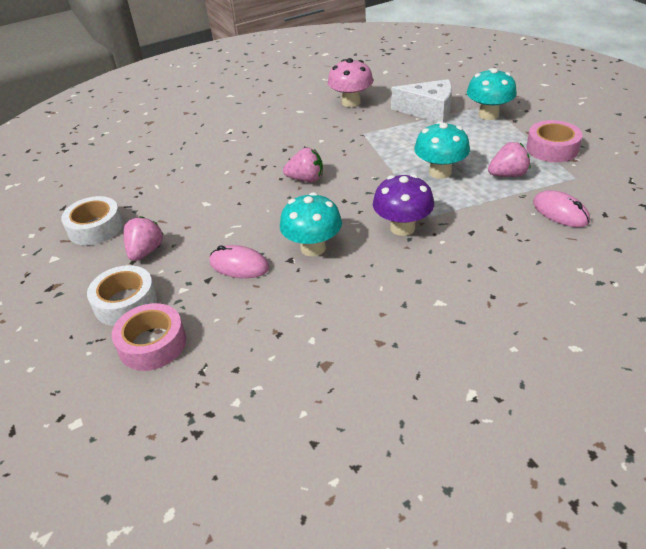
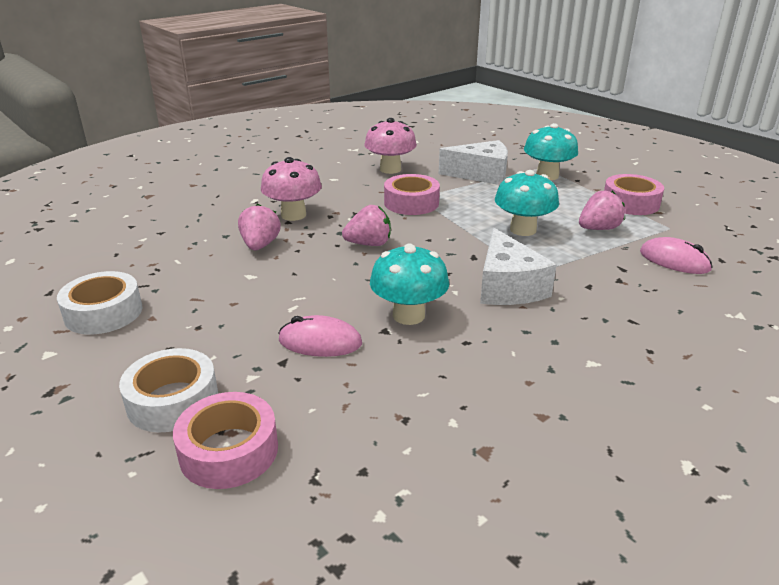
camera: 15 degrees left, 10 degrees down
(145, 252) = (184, 335): pink strawberry -> pink strawberry (260, 245)
(255, 147) = (293, 215): none -> pink mushroom
(355, 139) = (411, 203): none -> pink tape
(402, 228) = (508, 286): purple mushroom -> white cheese

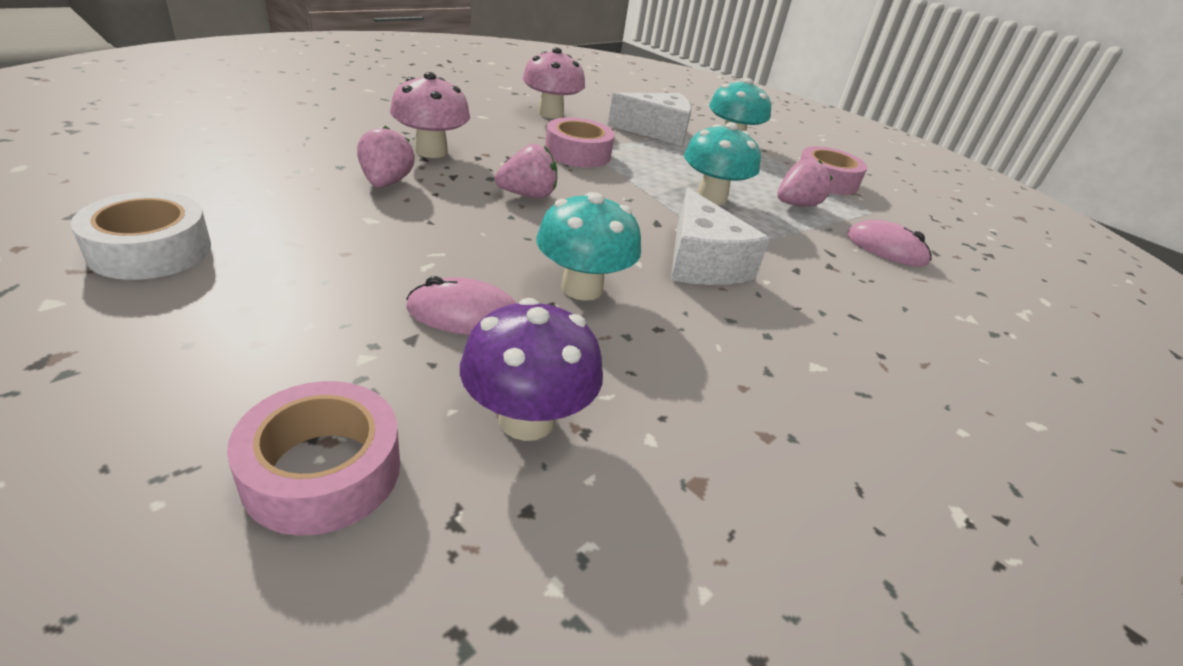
camera: 10 degrees left, 5 degrees up
(173, 400) = (241, 387): white tape -> none
(364, 412) = (527, 419): none -> purple mushroom

